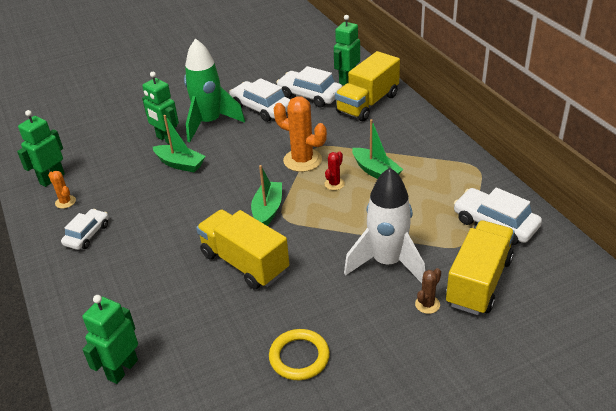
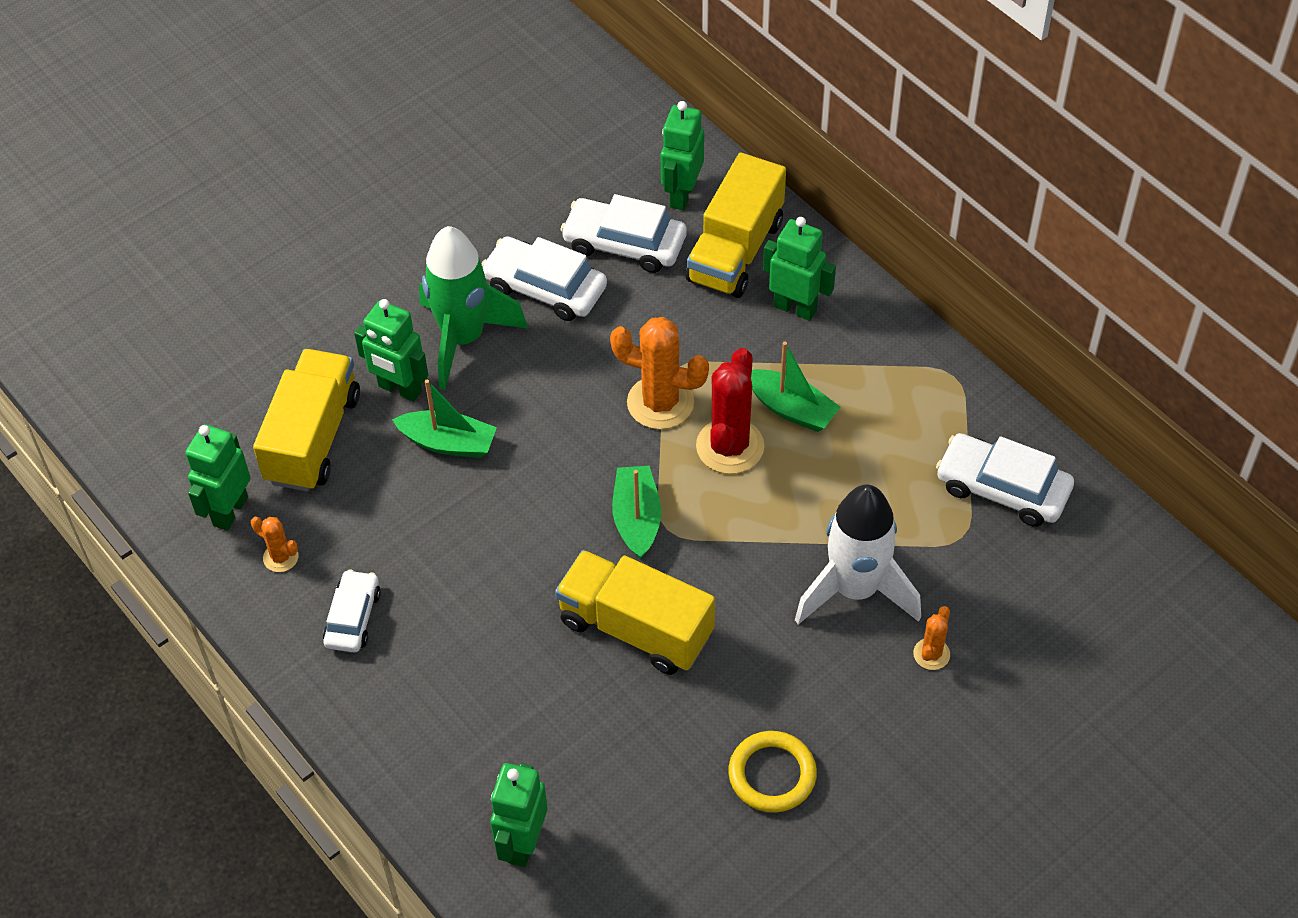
camera: 15 degrees left, 15 degrees up
(334, 184) = (730, 446): red cactus -> red cactus, size x1.98
(392, 129) = (795, 308): none -> green robot
(427, 304) = (931, 654): brown cactus -> orange cactus
(478, 282) = (997, 602): yellow truck -> yellow truck (313, 438)

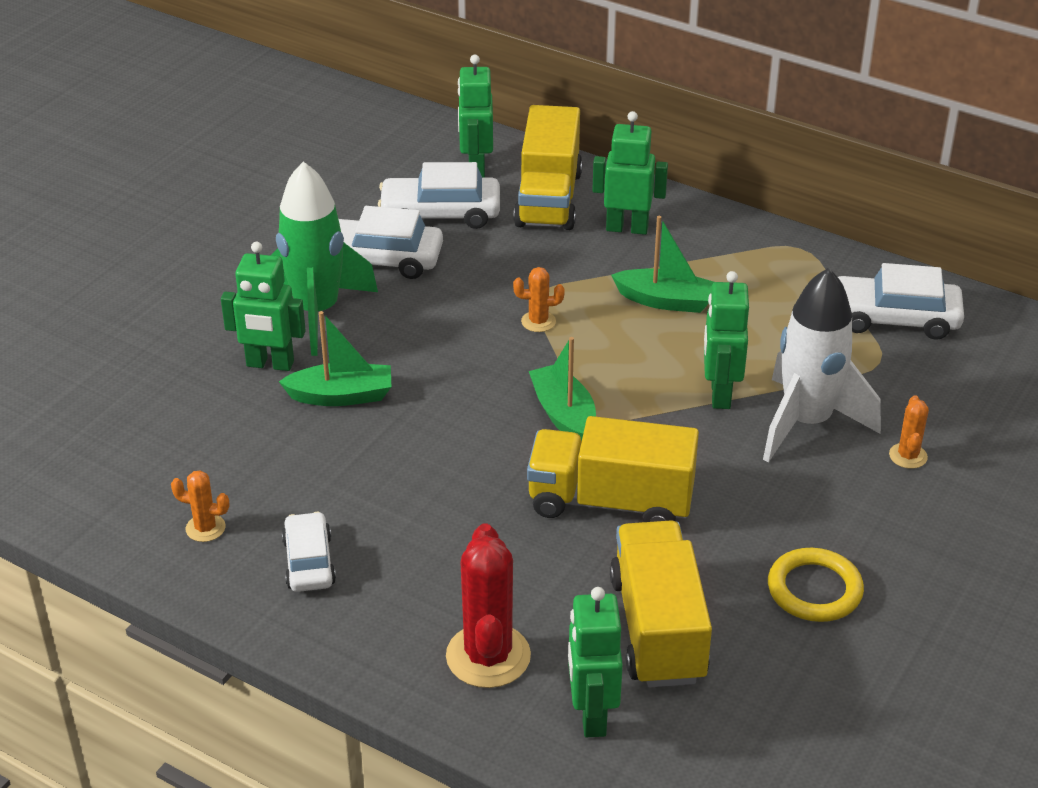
camera: 20 degrees left, 15 degrees down
(230, 511) = (131, 501): green robot -> green robot (719, 394)
(313, 438) = (196, 422): yellow truck -> yellow truck (658, 629)
(660, 403) = (538, 321): orange cactus -> orange cactus, size x0.50
(730, 446) = (624, 340): red cactus -> red cactus (488, 656)

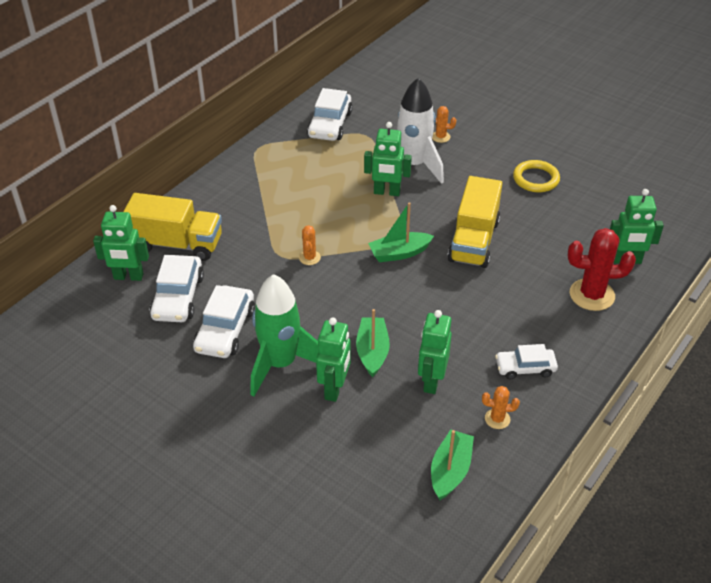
camera: 85 degrees left, 5 degrees up
(205, 528) = (497, 419): orange cactus -> orange cactus turned 75 degrees clockwise
(627, 228) = (220, 212): green robot -> green robot (431, 381)
(658, 629) = (566, 233): yellow truck -> none
(665, 301) = (298, 203): green boat -> green boat (450, 471)

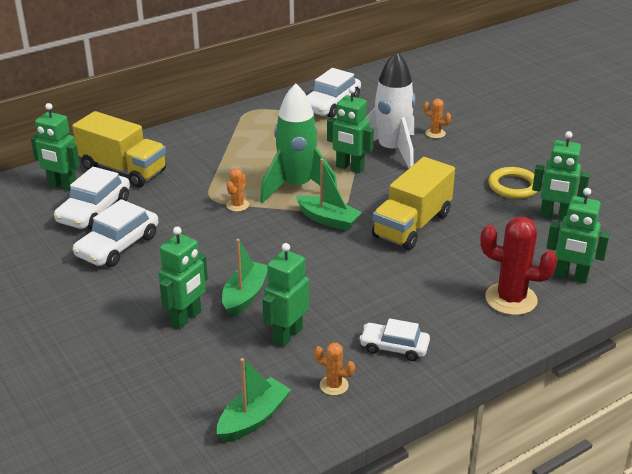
camera: 20 degrees right, 10 degrees down
(280, 364) = (149, 285): green rocket -> green rocket (297, 187)
(399, 253) = (328, 220): green boat -> green boat turned 150 degrees counterclockwise
(584, 202) = (554, 216): none -> green robot

